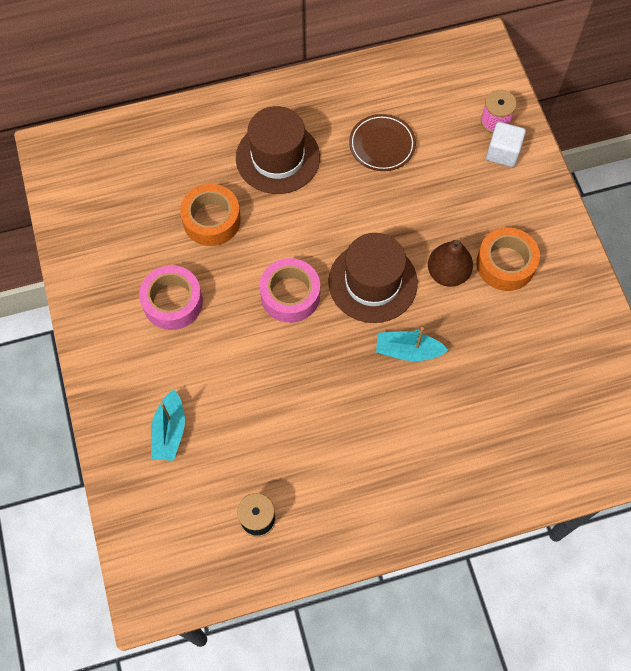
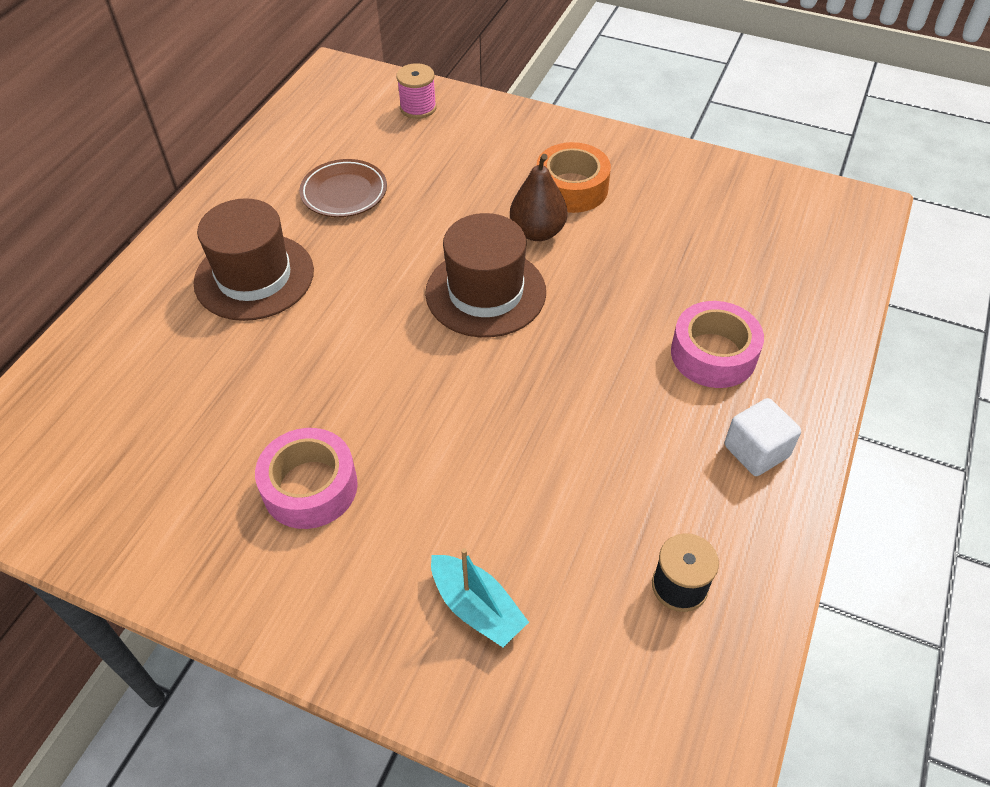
camera: 50 degrees left, 15 degrees down
(211, 220) = (254, 380): orange tape -> none
(290, 295) = (425, 369): pink tape -> pink tape (713, 354)
(408, 351) = (592, 313): turquoise boat -> none
(503, 153) = (455, 122): white cube -> white cube (756, 451)

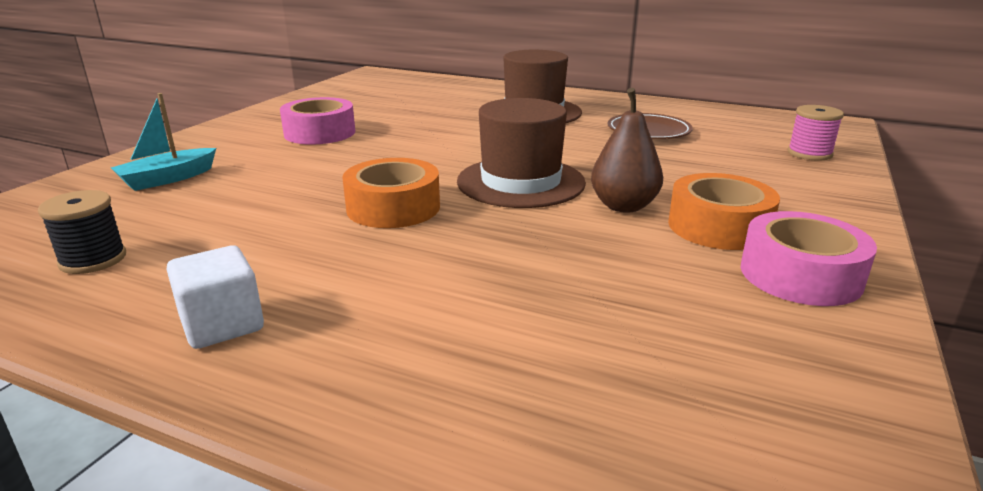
camera: 90 degrees right, 25 degrees down
(549, 379) = (393, 207): none -> orange tape
(713, 354) = (404, 307): pink tape -> pink tape (800, 275)

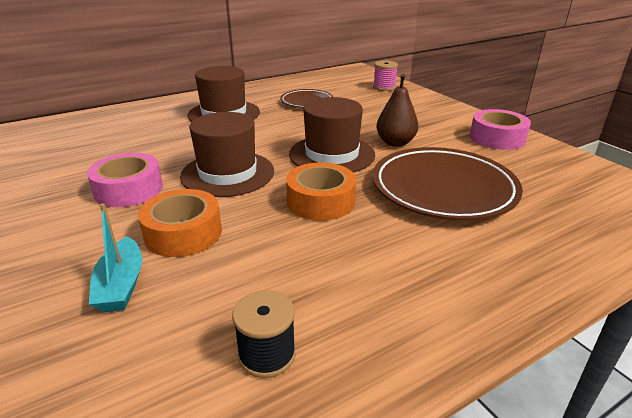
camera: 55 degrees left, 5 degrees up
(222, 325) = (434, 303): white cube -> none
(399, 153) = (227, 173): none -> brown hat
(527, 269) = (443, 189): none -> brown plate
(719, 226) = (439, 133): orange tape -> orange tape (183, 233)

